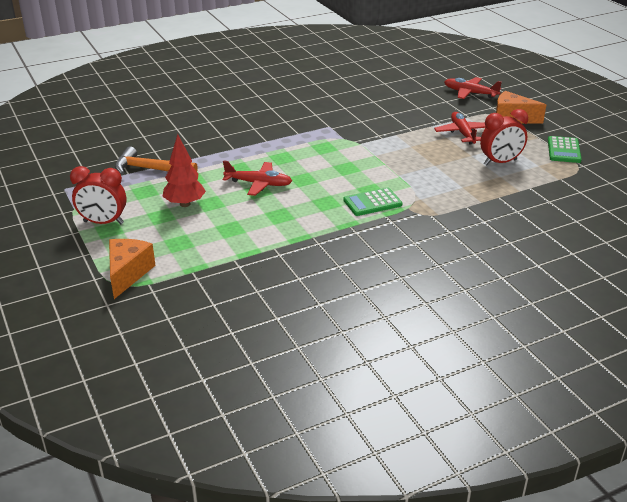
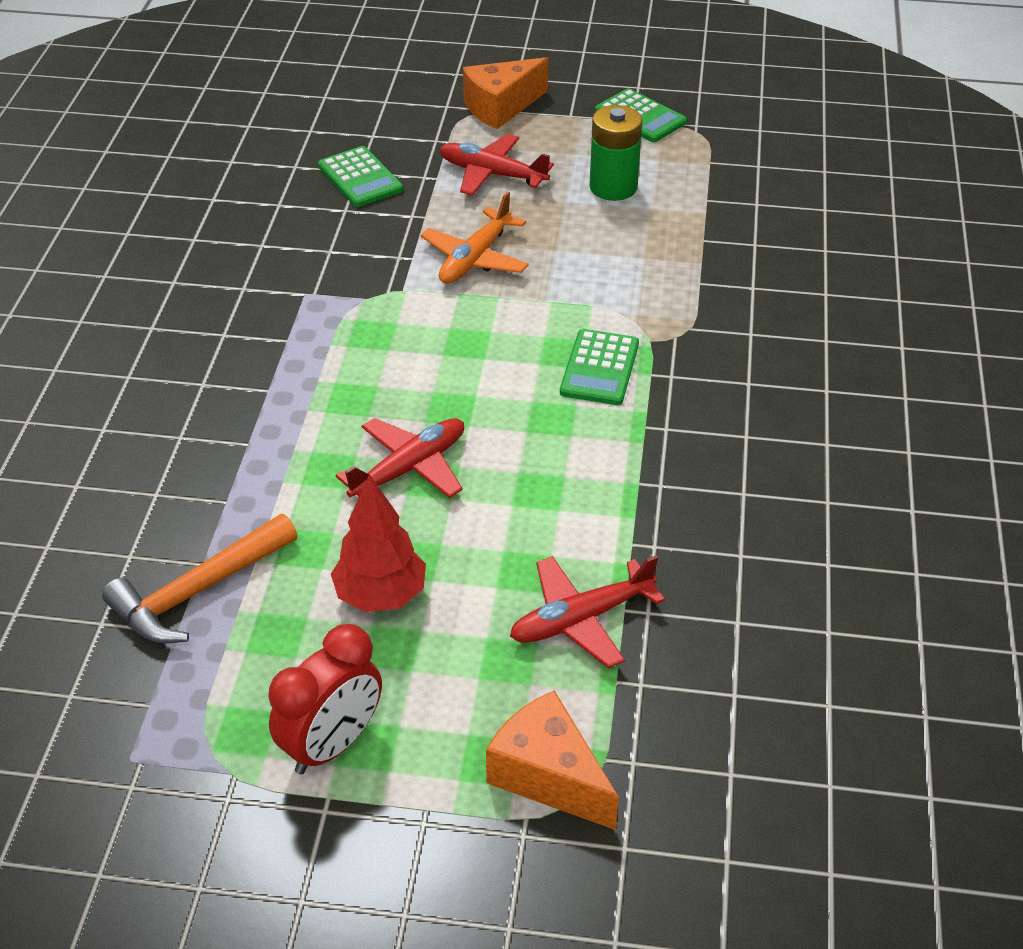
camera: 55 degrees left, 10 degrees up
(401, 150) = (475, 258): none -> orange plane
(414, 109) = (360, 178): none -> green calculator
(470, 93) = (378, 101): red plane -> red plane (581, 619)
(500, 162) = (613, 187): red clock -> green battery

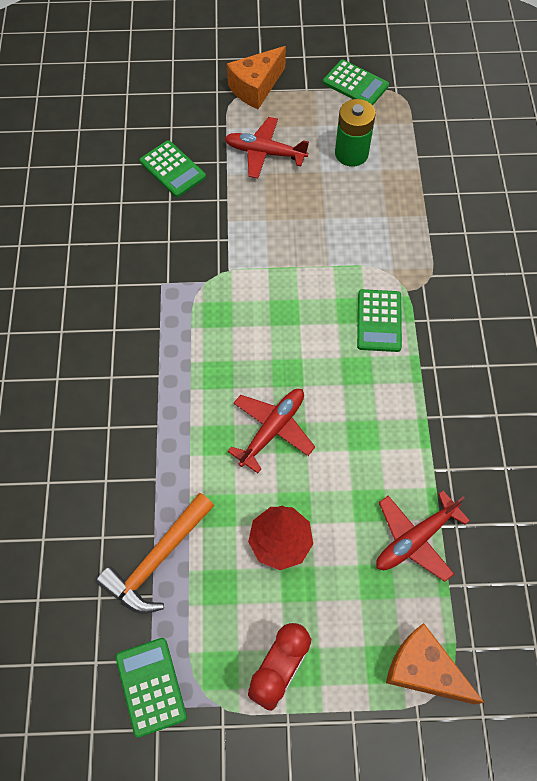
camera: 10 degrees left, 20 degrees up
(139, 735) = (151, 686): none -> green calculator
(475, 258) = (271, 234): orange plane -> none

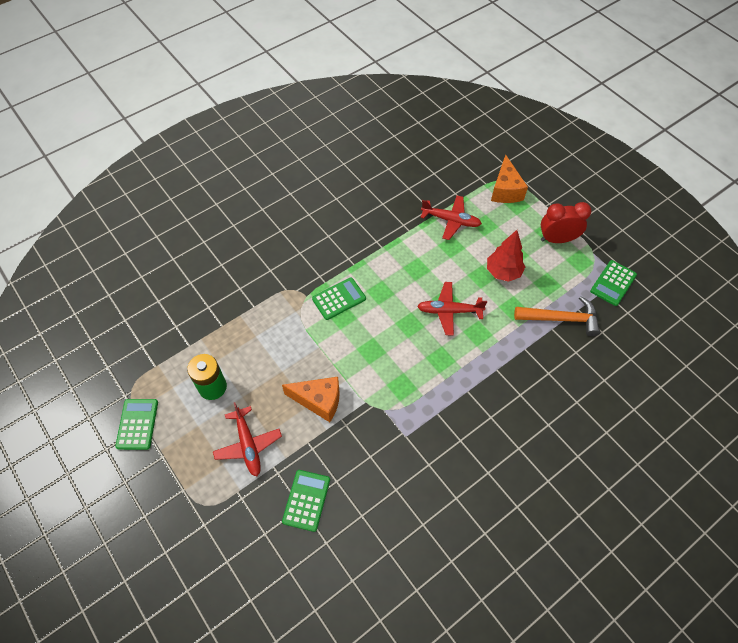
camera: 125 degrees left, 5 degrees down
(256, 88) = (183, 496): orange cheese -> orange cheese (319, 401)

